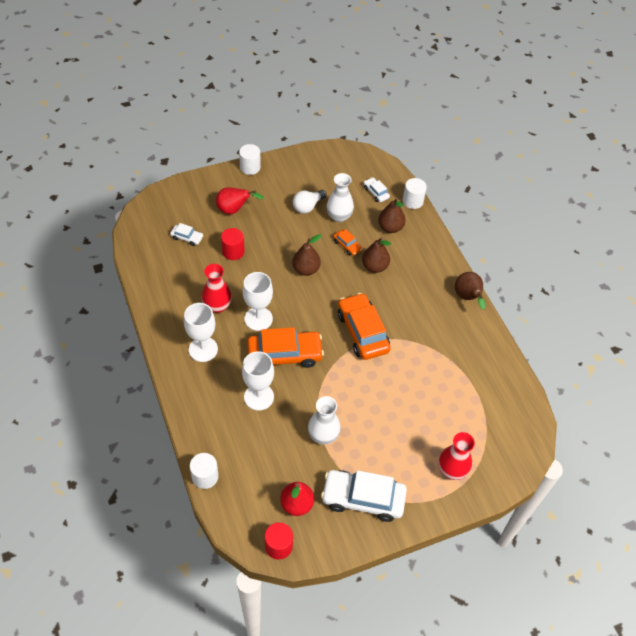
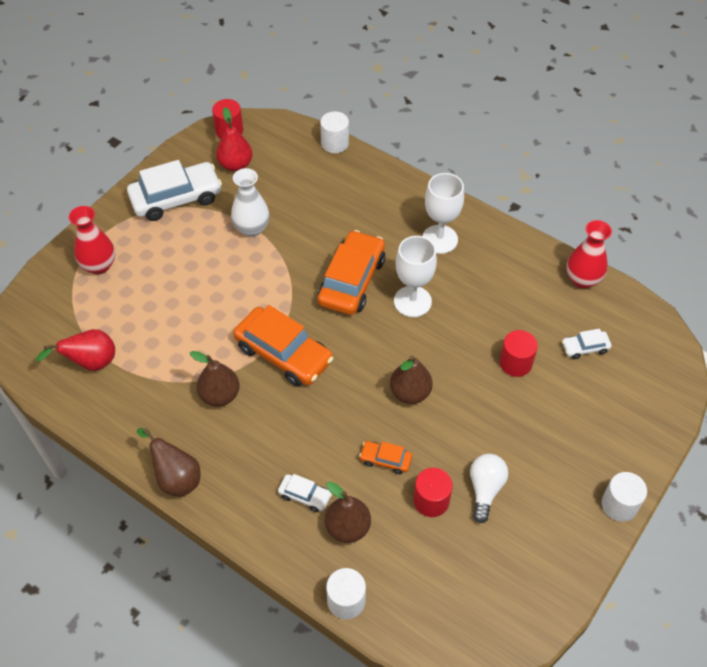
camera: 150 degrees right, 0 degrees up
(217, 306) = (469, 290): red vase -> red vase (582, 279)
(234, 210) = (571, 421): red pear -> red pear (91, 363)
(259, 397) = (343, 227): white goblet -> none
(284, 354) = (351, 281): orange car -> orange car turned 150 degrees clockwise
(339, 216) = (431, 501): white vase -> red cylinder
(374, 266) = (327, 450): brown pear -> brown pear (220, 395)
(376, 193) = (410, 580): white car -> white car (305, 495)

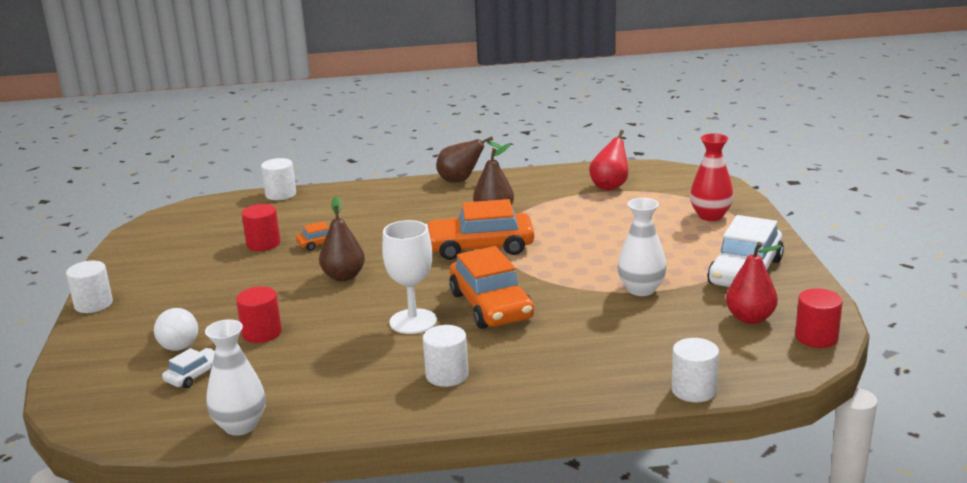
camera: 140 degrees right, 30 degrees down
(305, 495) = (363, 209): white car -> none
(347, 527) = (314, 212): brown pear -> none
(439, 239) = (447, 375): white goblet -> white cylinder
(485, 489) = (223, 264): white light bulb -> white light bulb (177, 342)
(582, 279) = (240, 426): red vase -> white vase

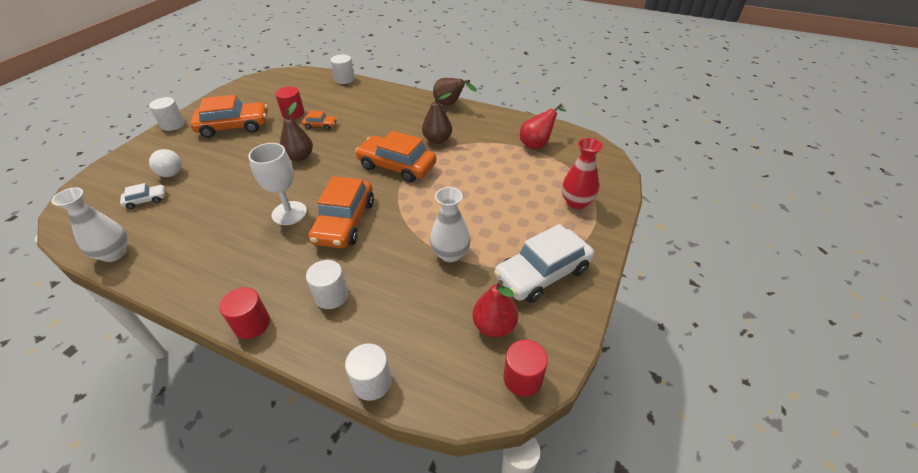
camera: 30 degrees right, 20 degrees up
(177, 342) = (169, 171): white light bulb -> white light bulb turned 45 degrees counterclockwise
(196, 279) = (234, 126): none -> orange car
(262, 333) = (211, 183): red cylinder -> red cylinder (252, 324)
(447, 375) = (251, 272): white cylinder -> white cylinder (331, 295)

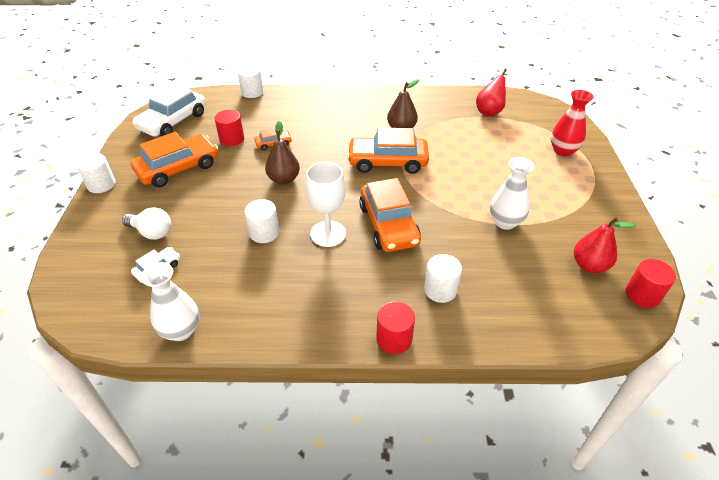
camera: 25 degrees left, 0 degrees up
(372, 382) = (540, 342): white cylinder -> white cylinder (264, 233)
(450, 105) = (382, 94): brown pear -> none
(542, 273) = (587, 214): white car -> white car (173, 121)

